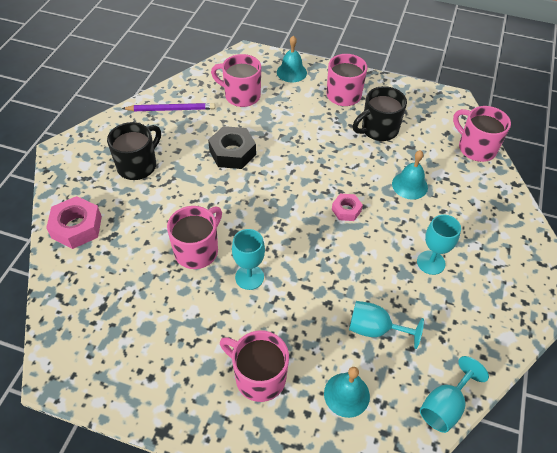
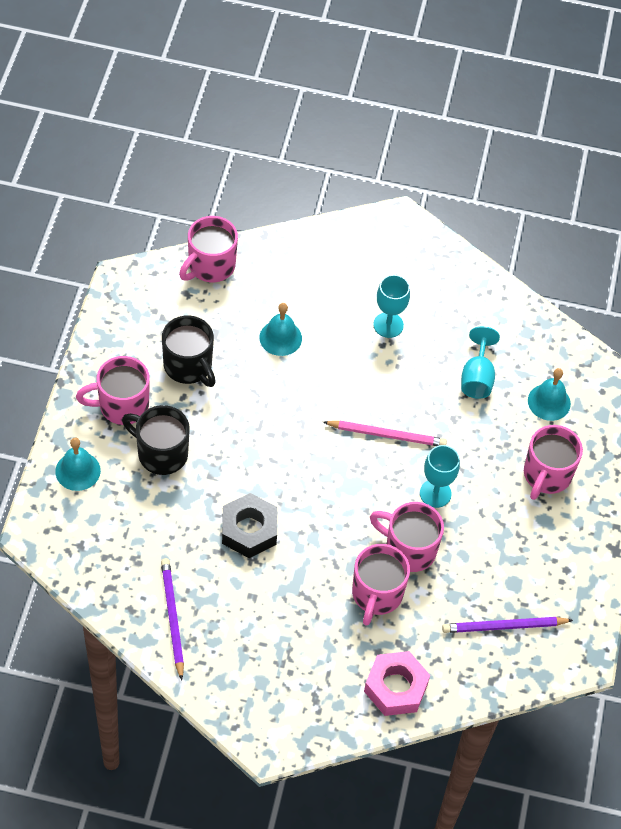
camera: 100 degrees left, 5 degrees up
(106, 313) = (504, 626): none -> purple pencil
(138, 165) = (285, 639): black mug -> black mug (161, 453)
(241, 96) = (135, 531): pink mug -> pink mug (376, 594)
(312, 248) = (387, 435): none -> pink pencil
(346, 210) = (327, 402): pink nut -> none
(445, 406) = (543, 326): turquoise goblet -> none

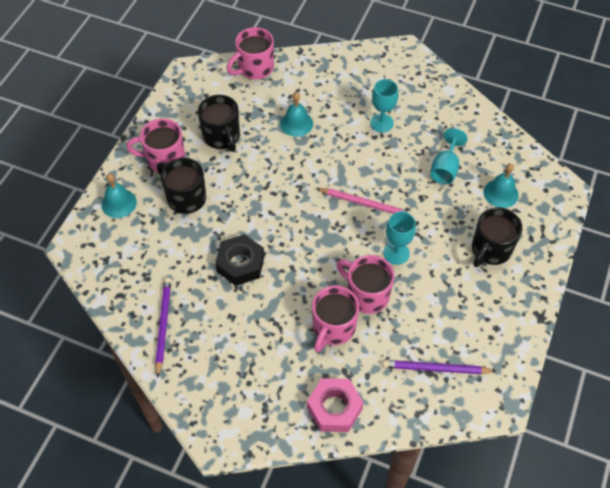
camera: 15 degrees right, 0 degrees up
(546, 475) = (490, 250): pink mug -> black mug

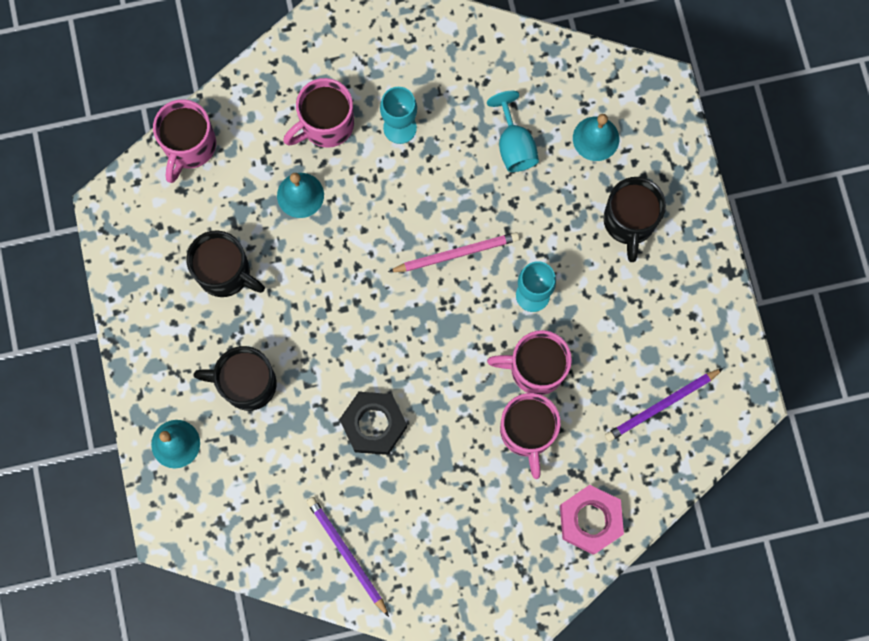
camera: 35 degrees left, 20 degrees up
(164, 159) = (181, 350): pink mug -> pink mug (326, 125)

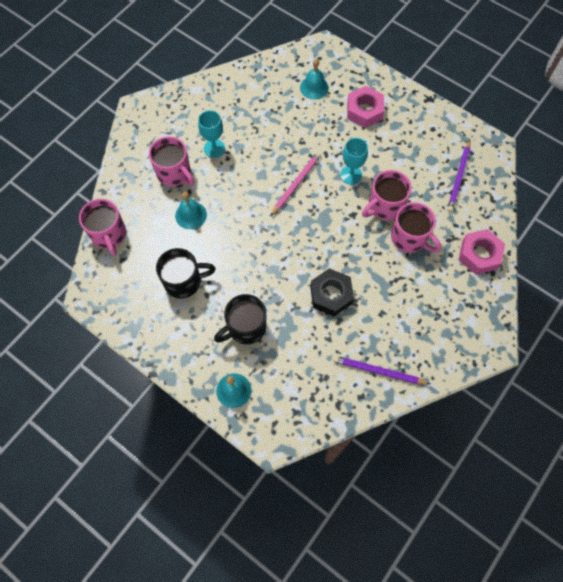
camera: 40 degrees left, 10 degrees down
(326, 125) = (174, 173): pink mug -> pink mug turned 60 degrees counterclockwise
(514, 145) = (278, 117): turquoise goblet -> none
(629, 222) = (364, 111): black mug -> pink nut

